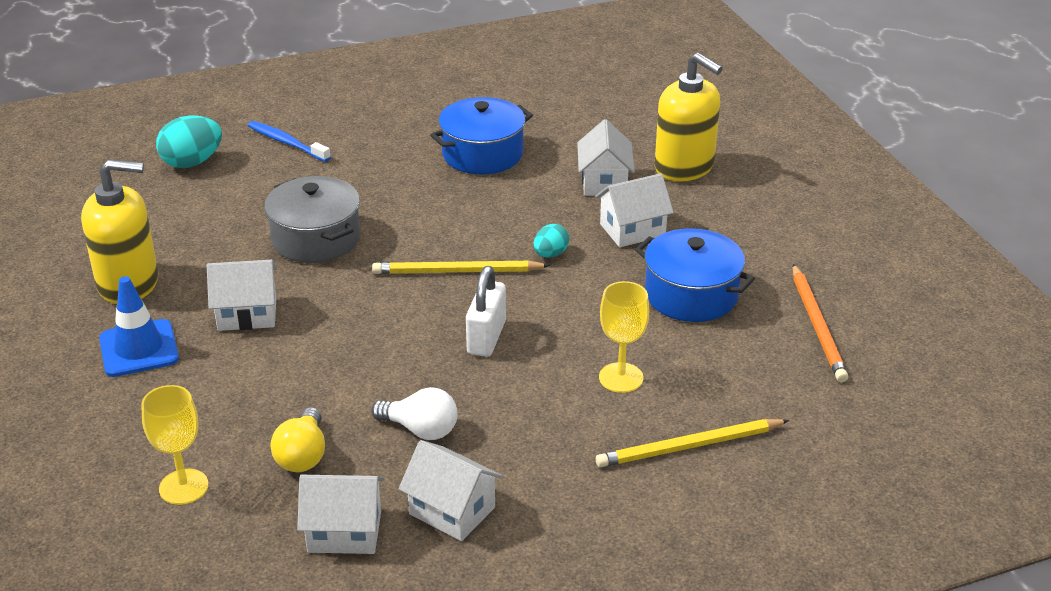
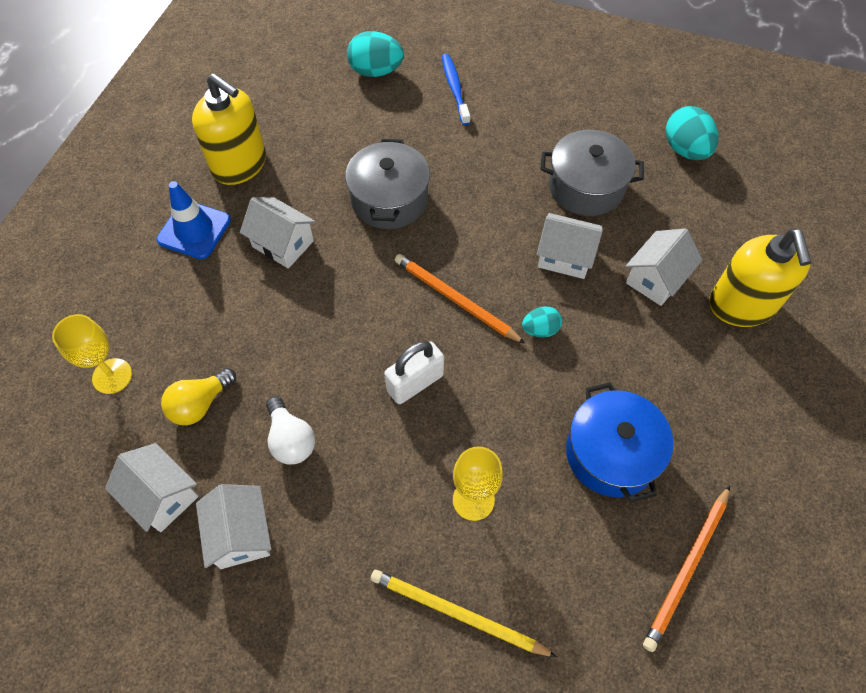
camera: 40 degrees right, 25 degrees up
(457, 271) = (455, 299): yellow pencil -> orange pencil
(482, 154) = (586, 187): blue pot -> grey pot
(535, 98) = (685, 150): none -> turquoise egg
(632, 230) = (630, 348): white house -> white house (565, 257)

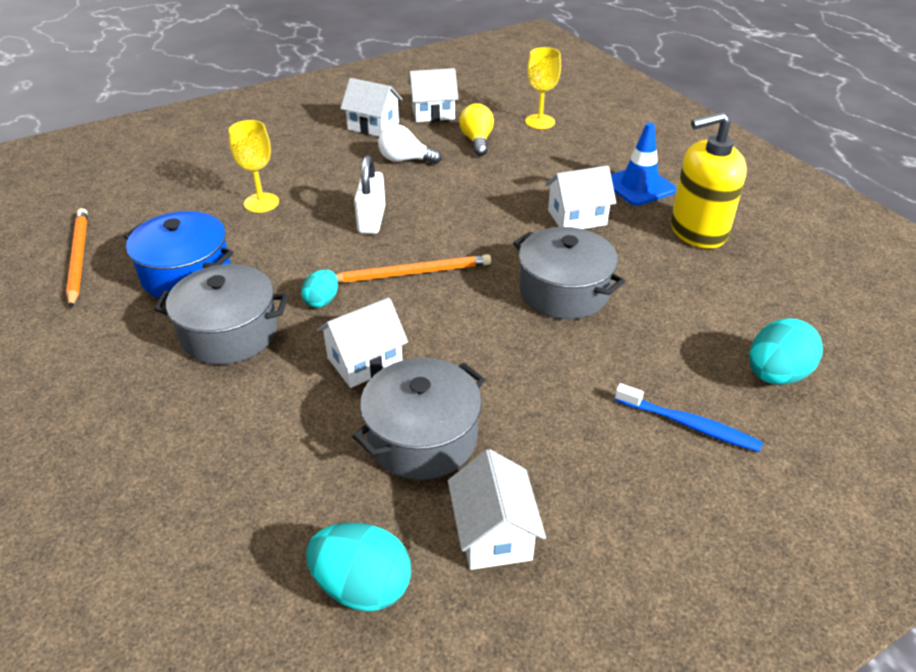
camera: 130 degrees right, 20 degrees down
(457, 613) = (218, 167): yellow pencil -> none
(627, 356) = (229, 333): none -> grey pot
(656, 279) = (258, 407): white house -> white house (493, 534)
(741, 305) = (146, 449): yellow soap dispenser -> none

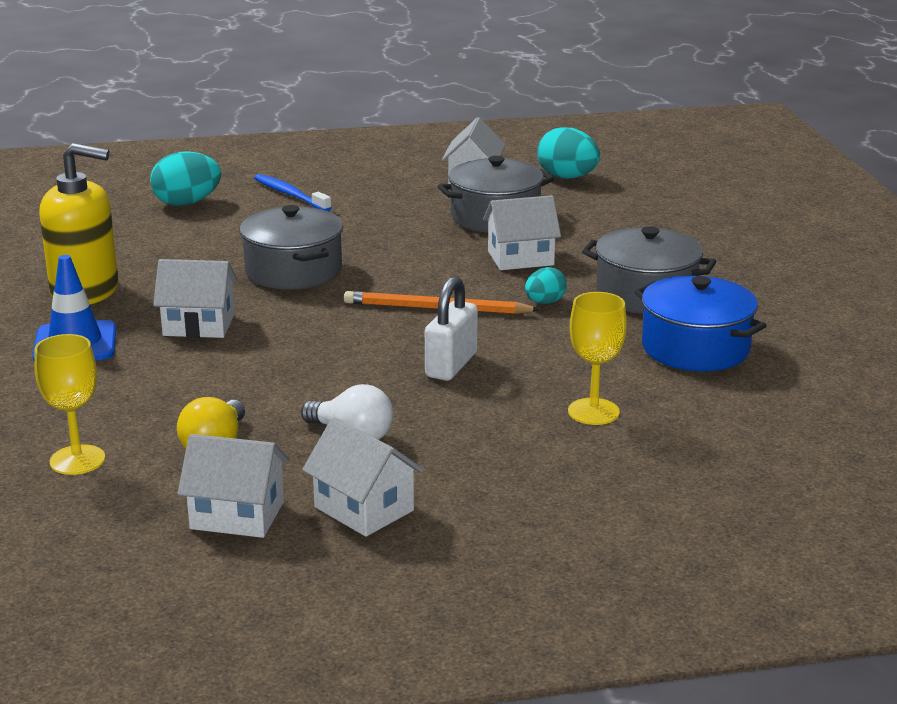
camera: 160 degrees left, 15 degrees down
(78, 258) = (837, 386): orange pencil -> none

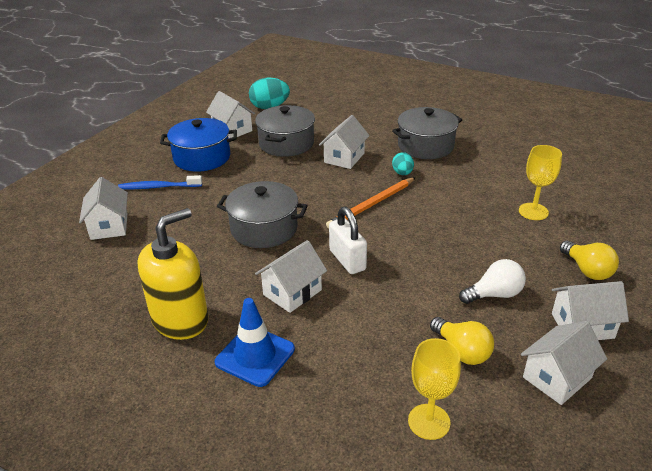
camera: 50 degrees left, 10 degrees up
(187, 203) = (109, 226): turquoise egg -> white house
(451, 365) = (442, 228): white padlock -> white padlock (347, 260)
(499, 484) = (587, 270): none -> yellow light bulb
(695, 348) = (494, 159): blue pot -> blue pot (202, 157)

